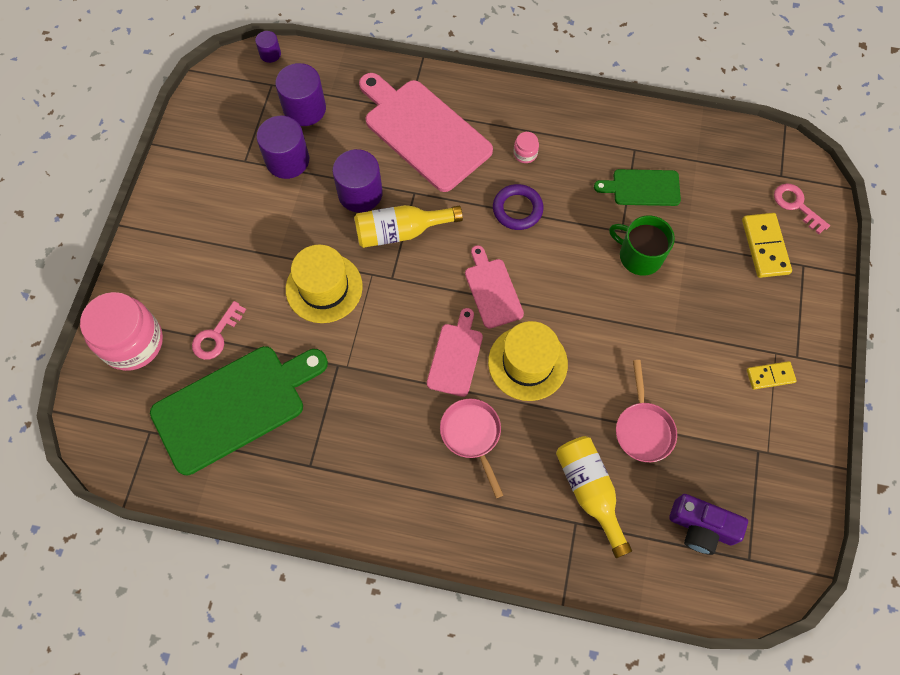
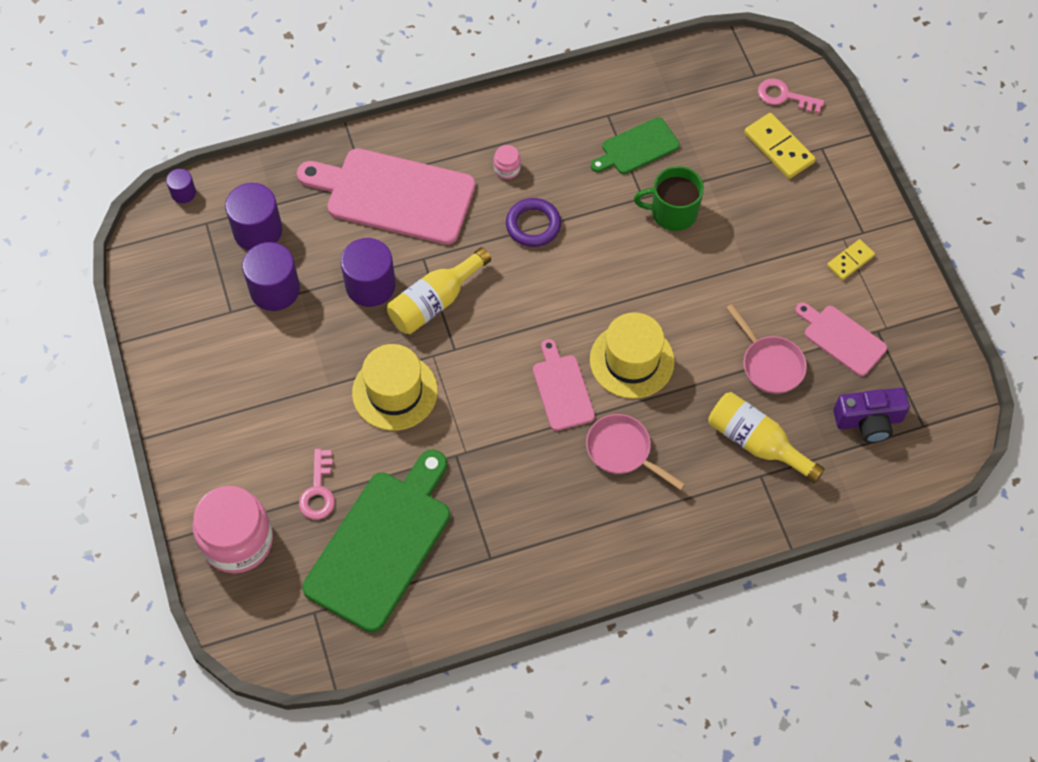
camera: 30 degrees left, 5 degrees down
(492, 290) = (557, 312): pink cutting board -> pink cutting board (841, 338)

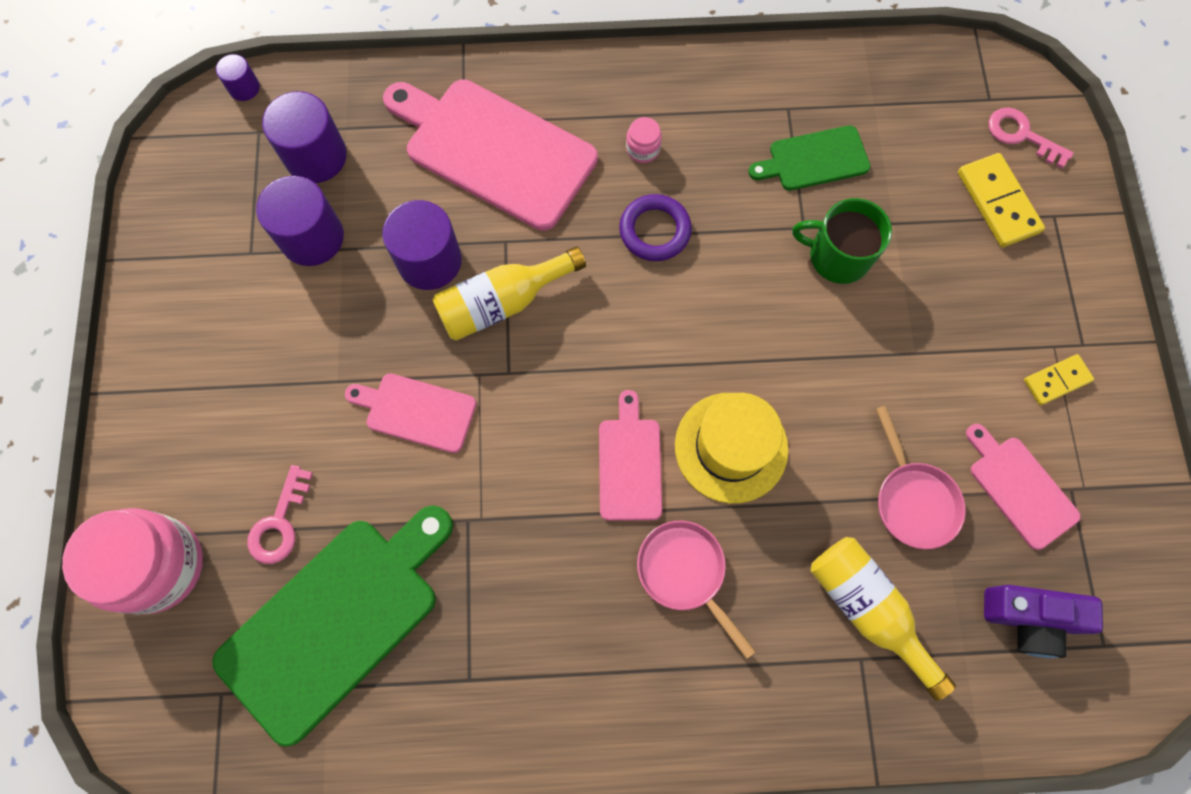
camera: 15 degrees right, 10 degrees up
(395, 392) = (416, 411): yellow hat -> pink cutting board

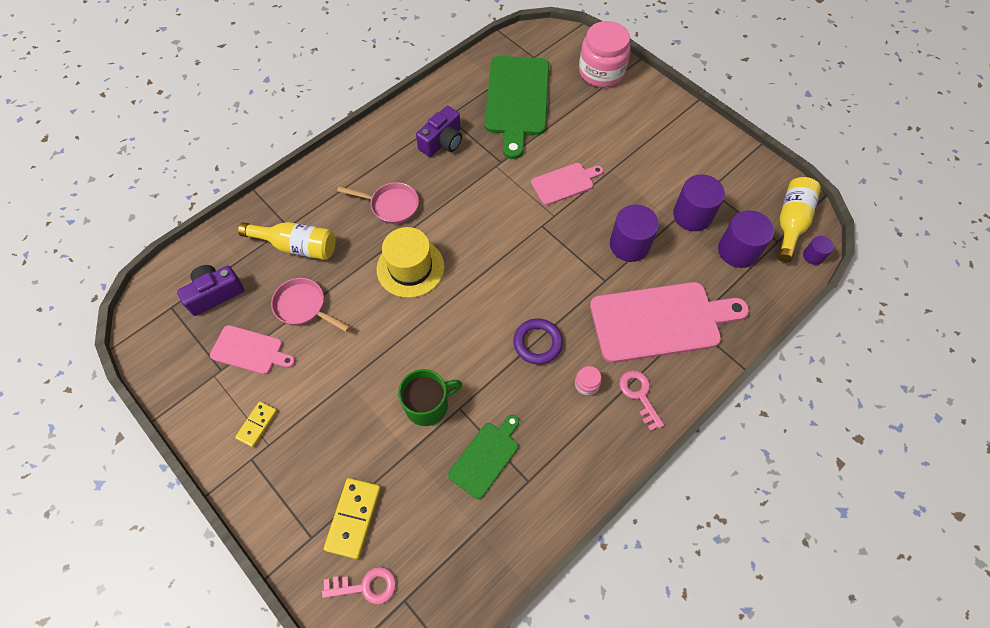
camera: 140 degrees right, 10 degrees down
(280, 523) = (573, 112): pink key -> pink key (639, 395)
(502, 302) = (576, 252): yellow bottle -> yellow bottle (790, 223)
(519, 632) = (442, 142): none -> purple camera
(629, 464) = (452, 228): pink cutting board -> none
(998, 202) = (353, 518): yellow domino -> yellow domino turned 75 degrees clockwise

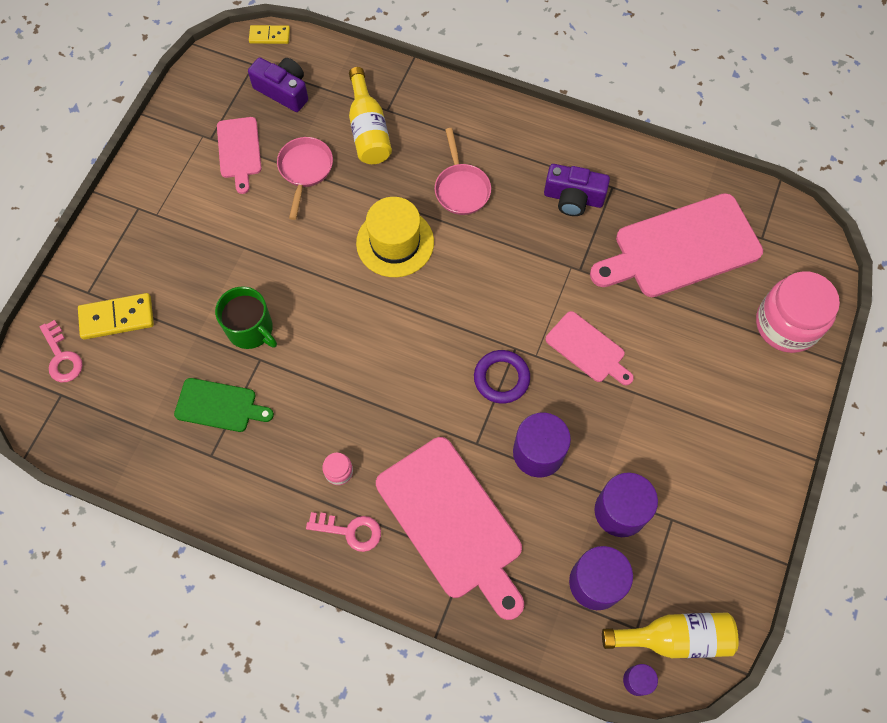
camera: 65 degrees right, 5 degrees up
(257, 424) = (171, 195): yellow domino -> yellow domino (269, 36)
(517, 100) = (681, 248): green cutting board -> pink cutting board
(537, 343) = (365, 403): purple ring -> purple ring (501, 378)
(639, 395) = (350, 531): pink key -> pink key turned 60 degrees clockwise

